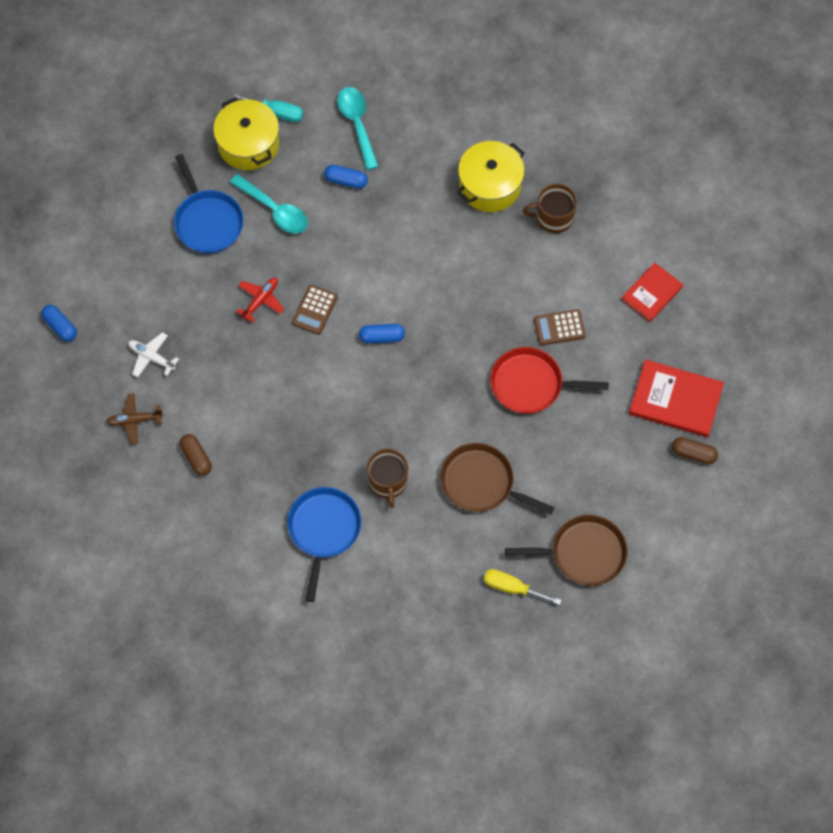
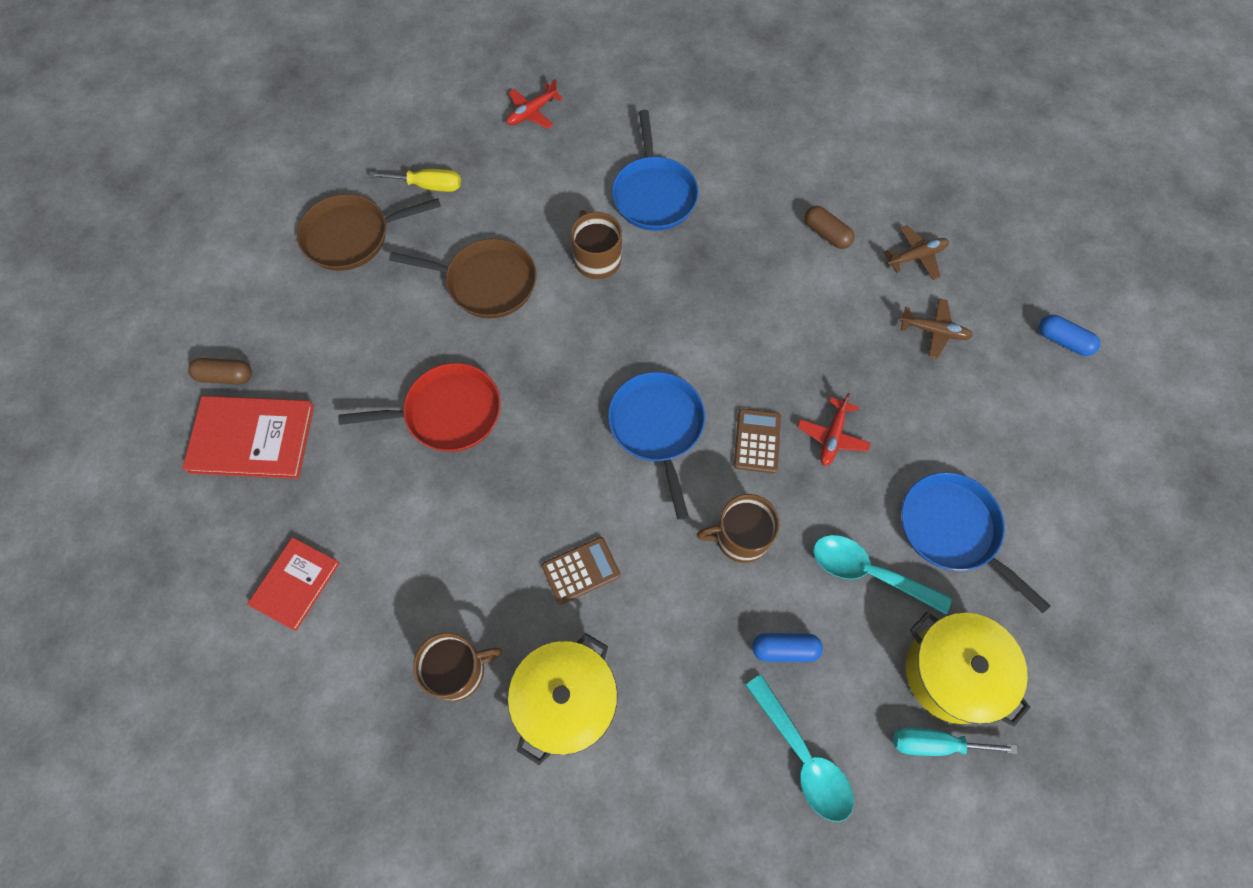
camera: 165 degrees right, 0 degrees up
(151, 357) = (934, 331): white plane -> brown plane
(349, 251) = (740, 537): none -> brown mug
(382, 337) = (657, 427): blue capsule -> blue pan
(406, 643) = (532, 112): none -> red plane
(559, 328) = (422, 499): brown calculator -> brown calculator (581, 570)

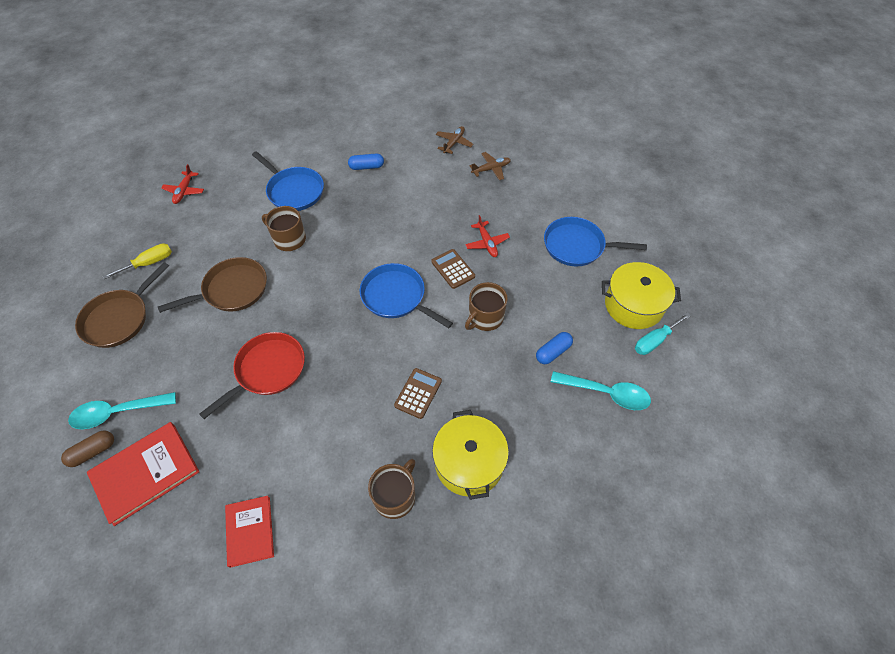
camera: 40 degrees left, 10 degrees down
(826, 234) = (402, 158): brown capsule -> none
(868, 572) = (558, 290): turquoise spoon -> turquoise spoon (117, 412)
(1063, 341) = (549, 139): blue capsule -> blue capsule (366, 167)

